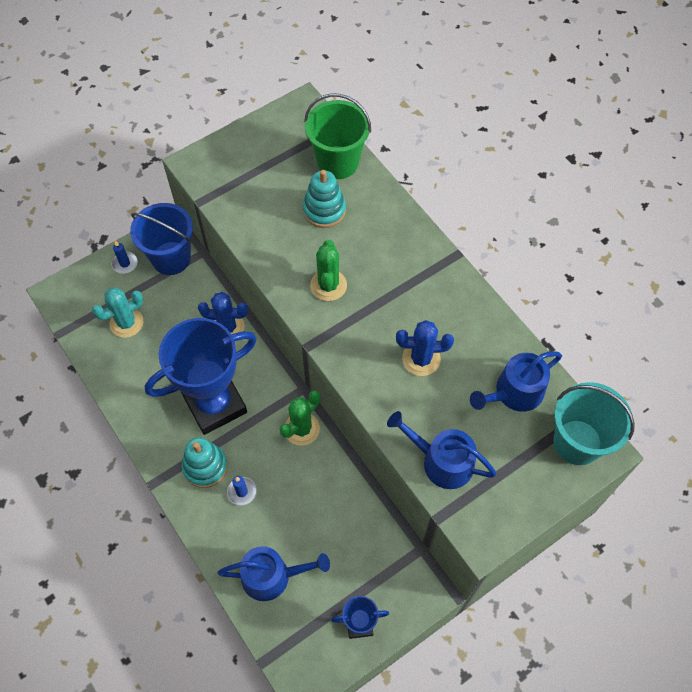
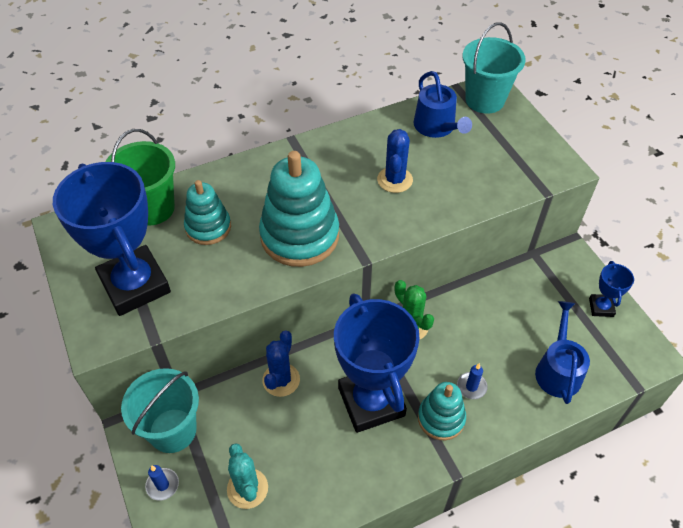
camera: 80 degrees left, 10 degrees down
(171, 258) = (172, 430): blue bucket -> turquoise bucket
(251, 173) = (135, 285): none -> blue trophy
(328, 285) = (299, 236): green cactus -> turquoise stacking toy
(442, 461) = (495, 182): blue watering can -> none

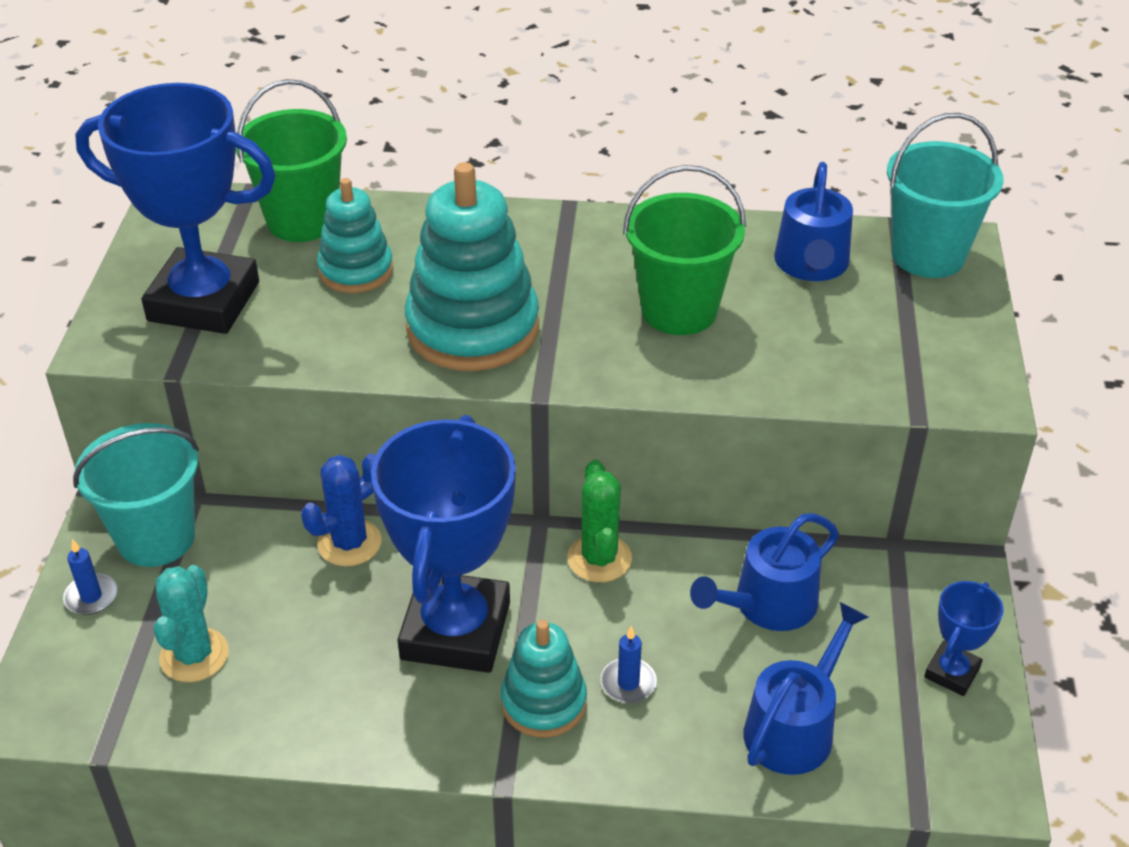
camera: 30 degrees right, 10 degrees down
(135, 285) = (204, 301): blue trophy -> blue trophy turned 75 degrees counterclockwise
(395, 180) = (679, 310): blue cactus -> green bucket
(502, 312) = (767, 604): none -> blue watering can

